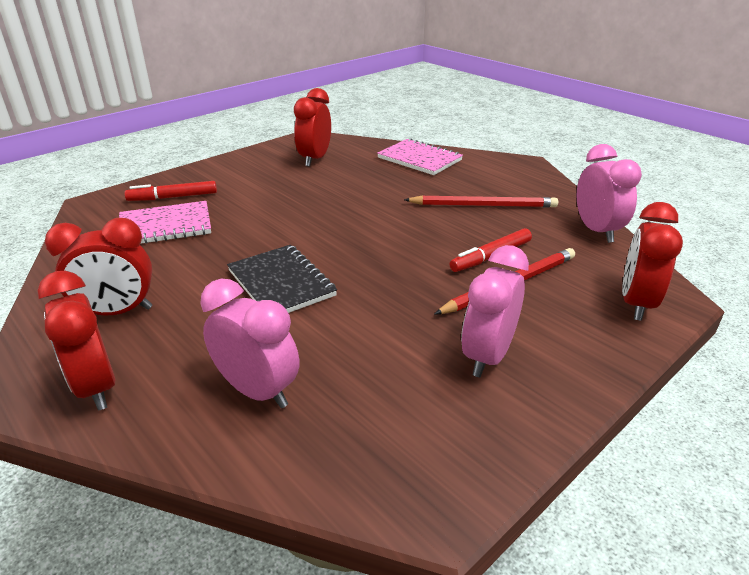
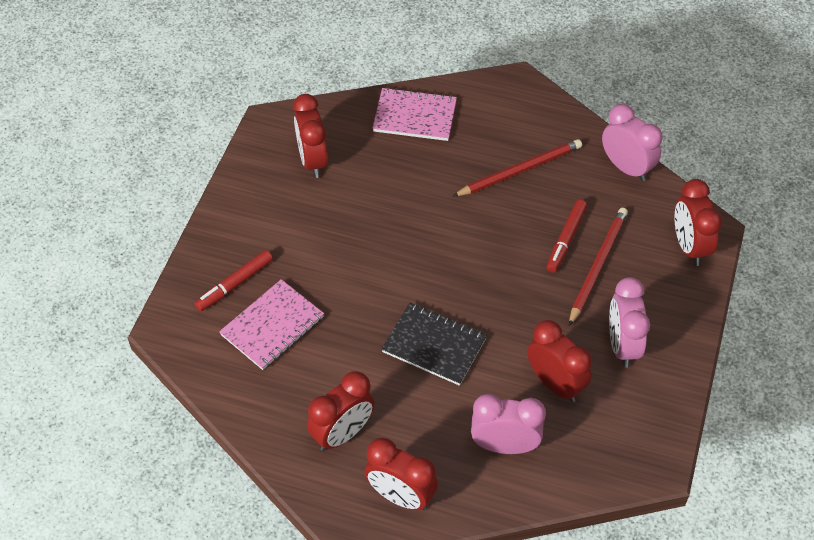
camera: 30 degrees left, 20 degrees up
(374, 359) = (555, 384): none -> red clock

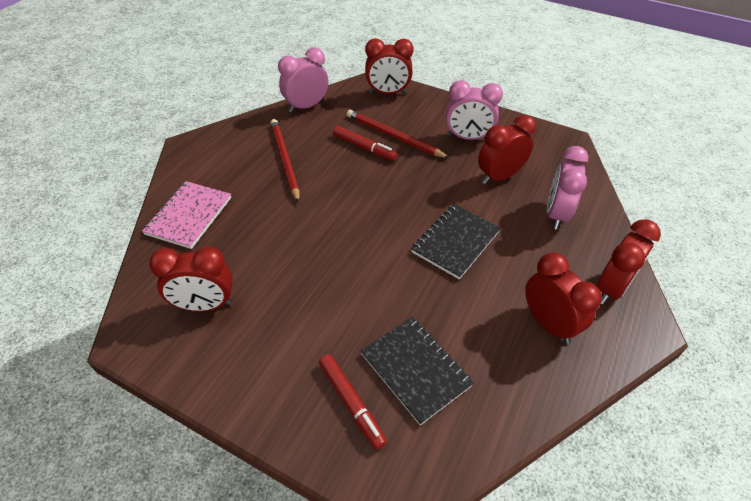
camera: 80 degrees left, 5 degrees down
(272, 326) = (415, 370): pink notebook -> black notebook

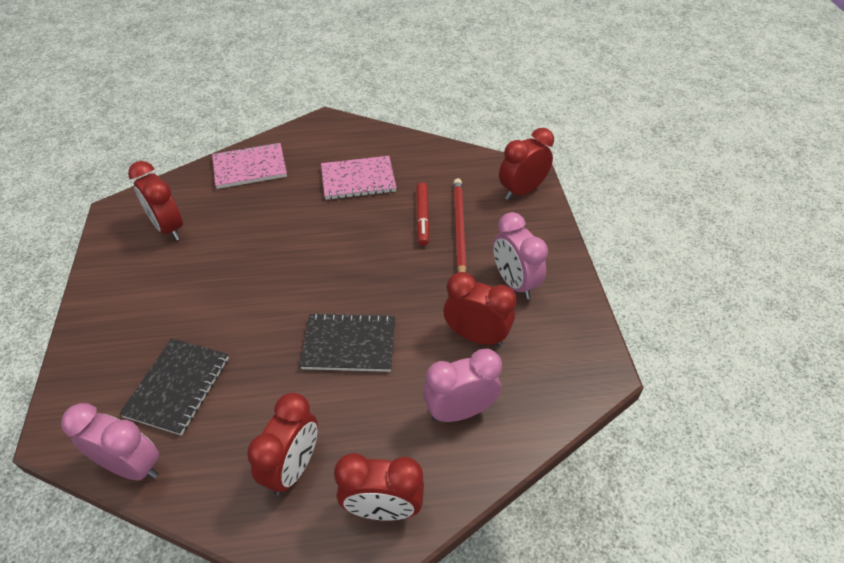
camera: 55 degrees right, 0 degrees up
(285, 160) = (358, 180): red pencil -> pink notebook
(306, 106) = (442, 152): pink clock -> pink clock (132, 466)
(351, 402) = (124, 361): red marker -> none
(388, 93) = (521, 191): red clock -> red clock turned 90 degrees clockwise

